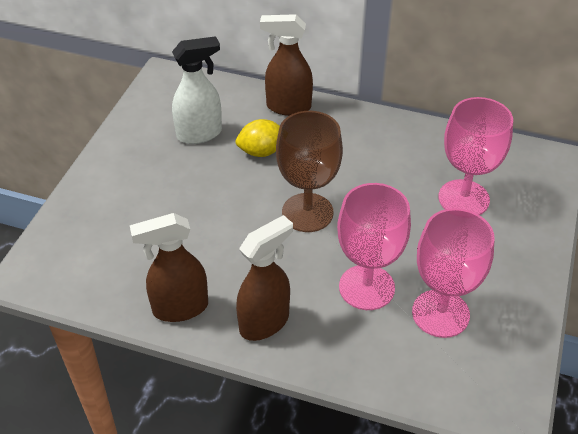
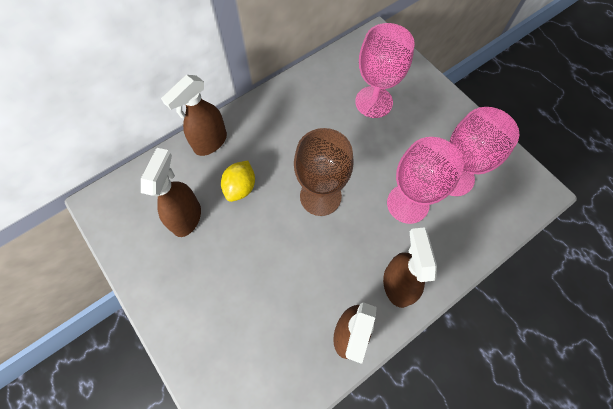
camera: 55 degrees left, 20 degrees up
(200, 134) = (187, 217): white spray bottle -> brown spray bottle

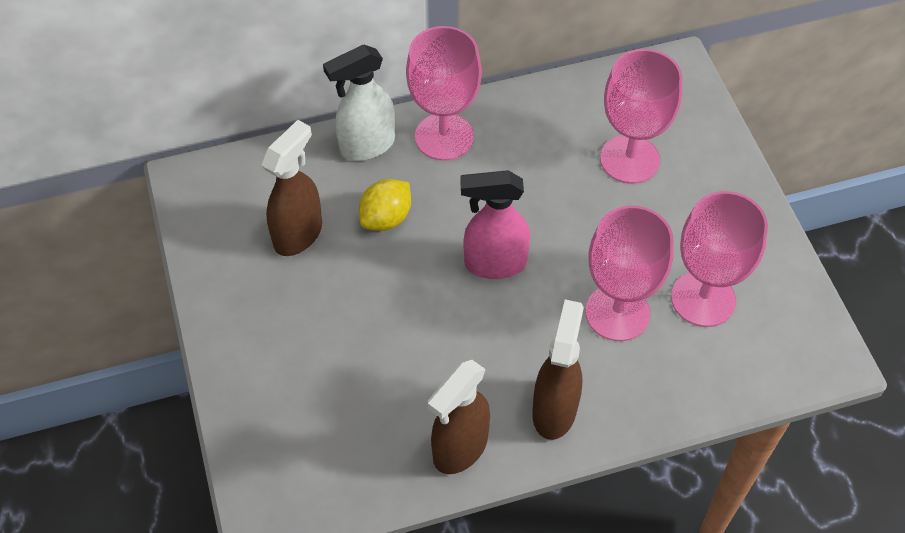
camera: 20 degrees right, 10 degrees down
(210, 142) = (366, 146): brown spray bottle -> white spray bottle
(257, 121) = (444, 137): none -> pink goblet
(320, 196) = (494, 264): brown goblet -> pink spray bottle

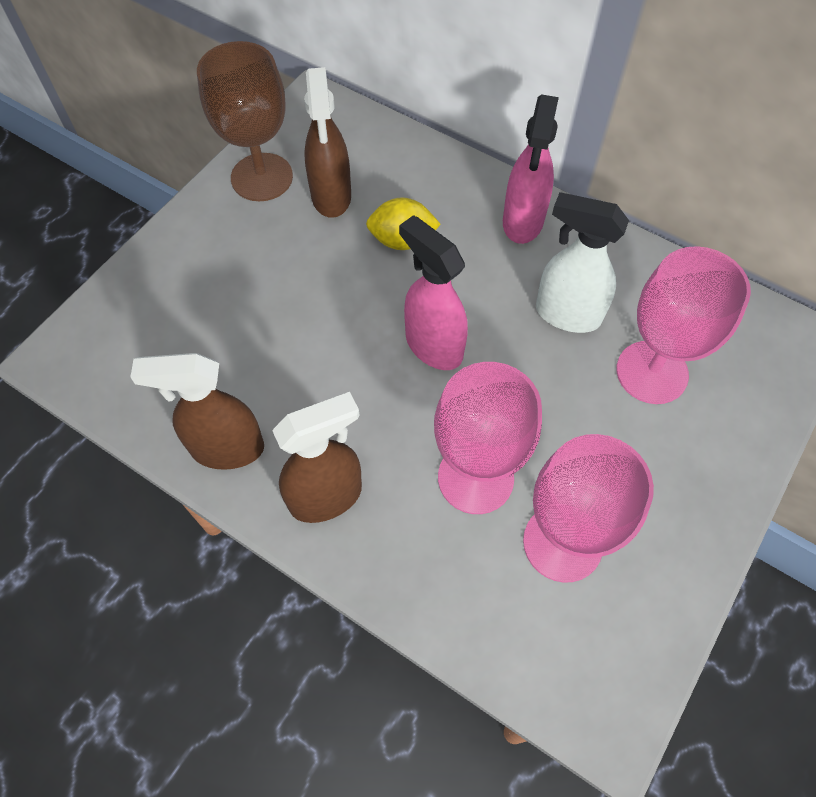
camera: 50 degrees right, 5 degrees up
(229, 266) = (262, 177): none -> brown goblet
(298, 234) = (331, 197): brown spray bottle -> brown spray bottle turned 90 degrees clockwise
(366, 146) = (457, 179): white spray bottle -> white spray bottle (566, 314)
(444, 137) = (522, 222): pink goblet -> pink spray bottle

